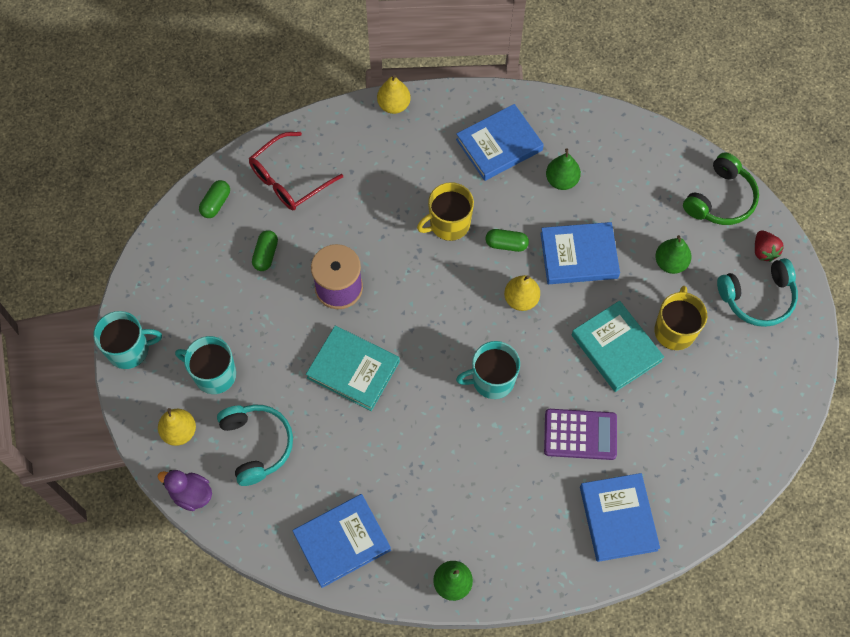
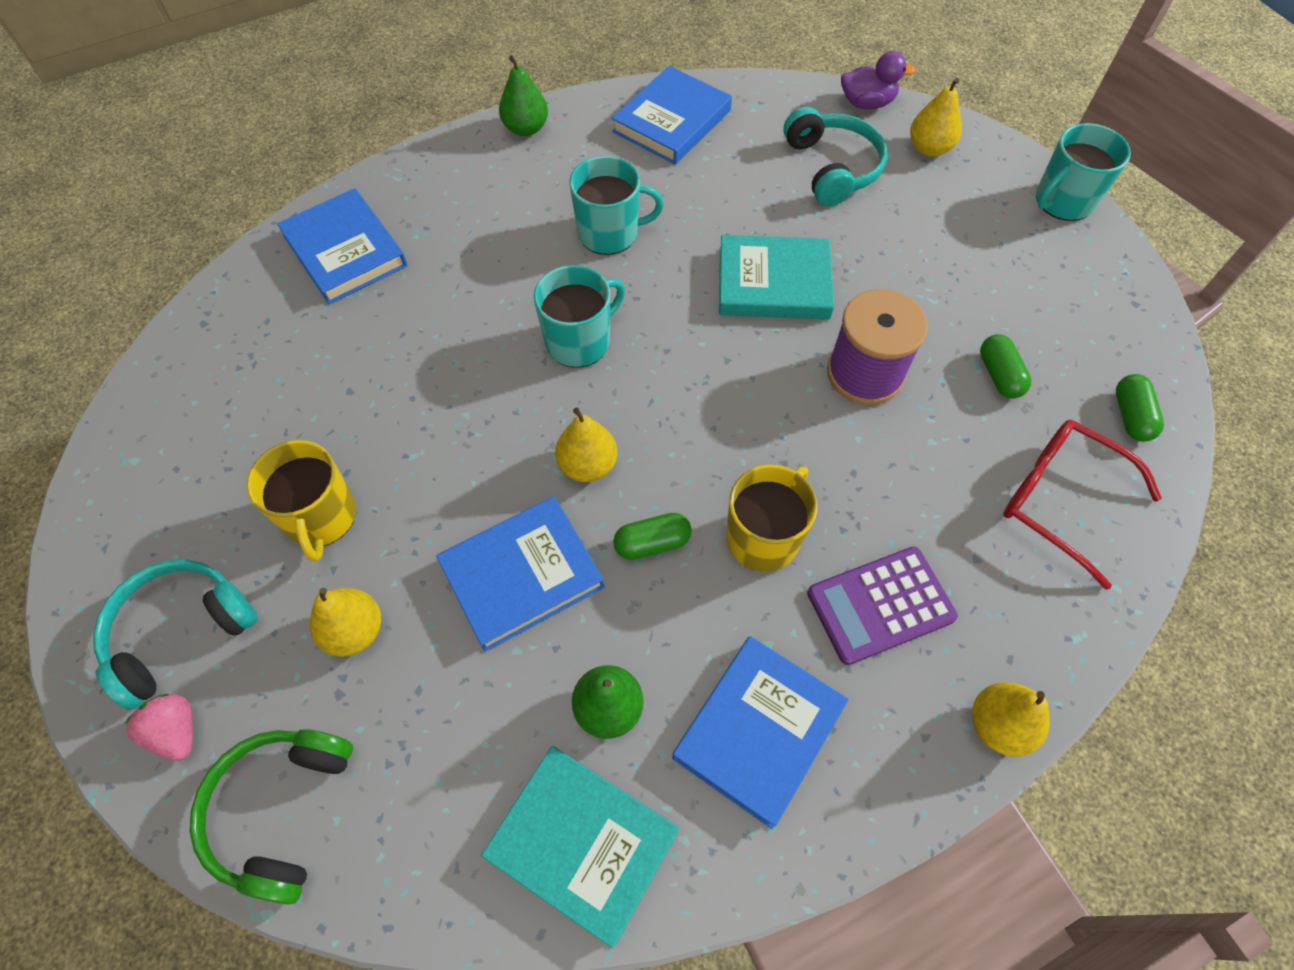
camera: 155 degrees right, 5 degrees down
(214, 374) = (941, 214): turquoise mug -> turquoise mug (610, 233)
(257, 445) = (832, 168): turquoise headphones -> turquoise headphones turned 150 degrees counterclockwise
(289, 179) = (1060, 500): red glasses -> red glasses turned 75 degrees counterclockwise
(580, 434) = (427, 322): purple calculator -> purple calculator (880, 605)
(616, 348) = (410, 453): turquoise book -> turquoise book (582, 844)
(670, 263) = (355, 631): green pear -> yellow pear
(764, 251) = (177, 731): red strawberry -> pink strawberry

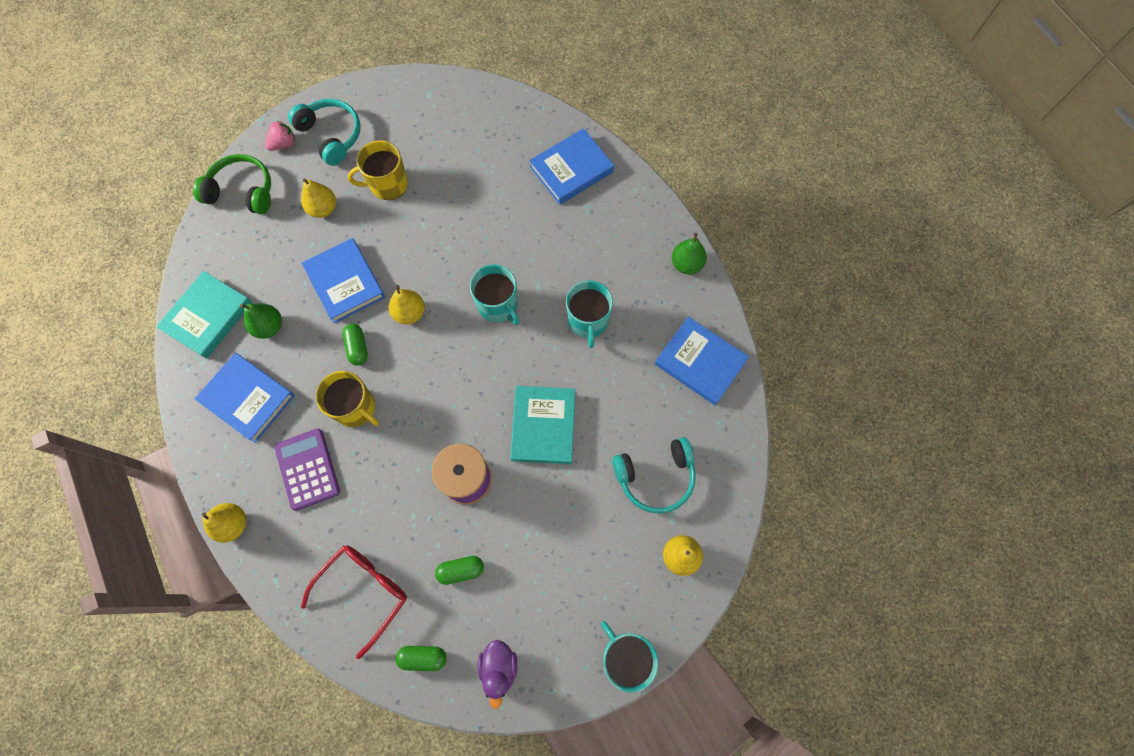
camera: 90 degrees right, 10 degrees up
(867, 103) = (730, 512): purple duck -> purple duck (499, 668)

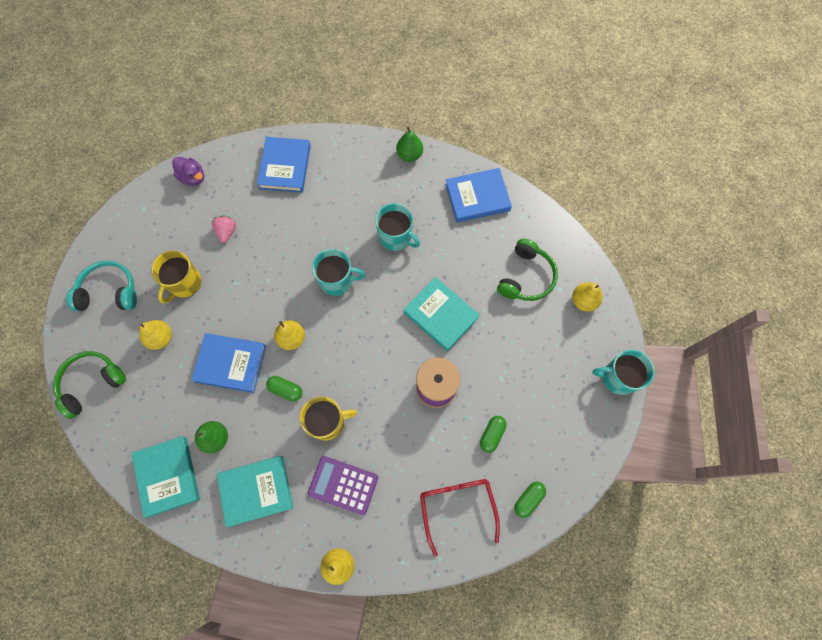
camera: 50 degrees left, 0 degrees up
(248, 398) = (256, 491): blue book -> turquoise book
(284, 144) = (83, 328): pink strawberry -> pink strawberry (227, 232)
(499, 668) = (569, 457): purple duck -> purple duck (193, 177)
(655, 477) = (526, 277): turquoise headphones -> green headphones

